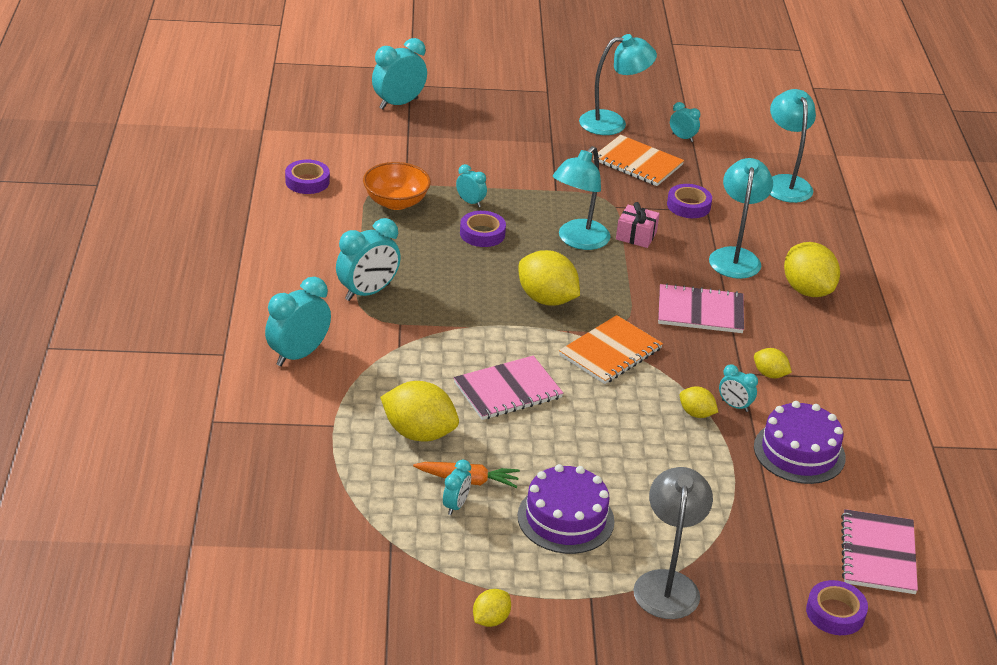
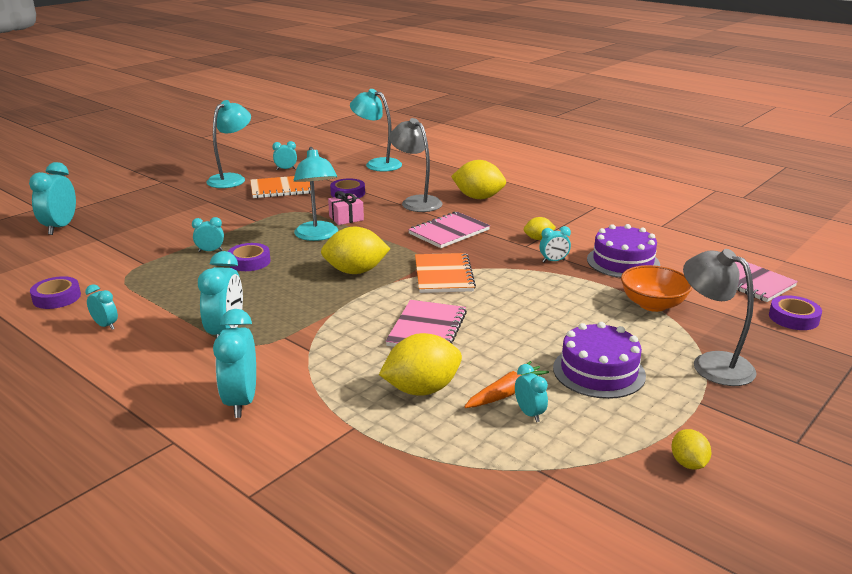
camera: 45 degrees left, 10 degrees down
(304, 230) = (105, 325): none -> turquoise clock
(396, 202) = (154, 275): orange bowl -> orange bowl (652, 304)
(696, 414) = (545, 276): yellow lemon -> none
(735, 256) = (416, 202): turquoise lamp -> grey lamp

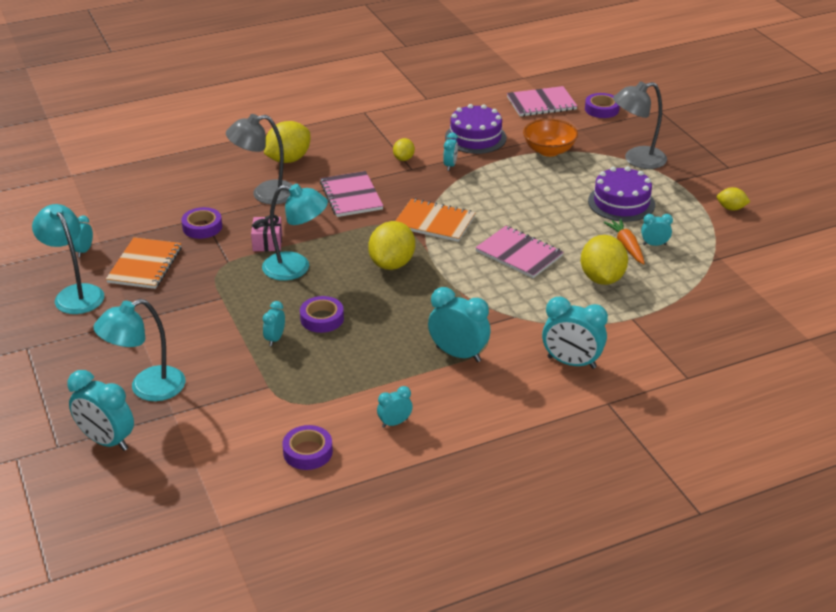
camera: 65 degrees left, 10 degrees up
(377, 164) = (135, 190): turquoise lamp -> turquoise lamp (147, 388)

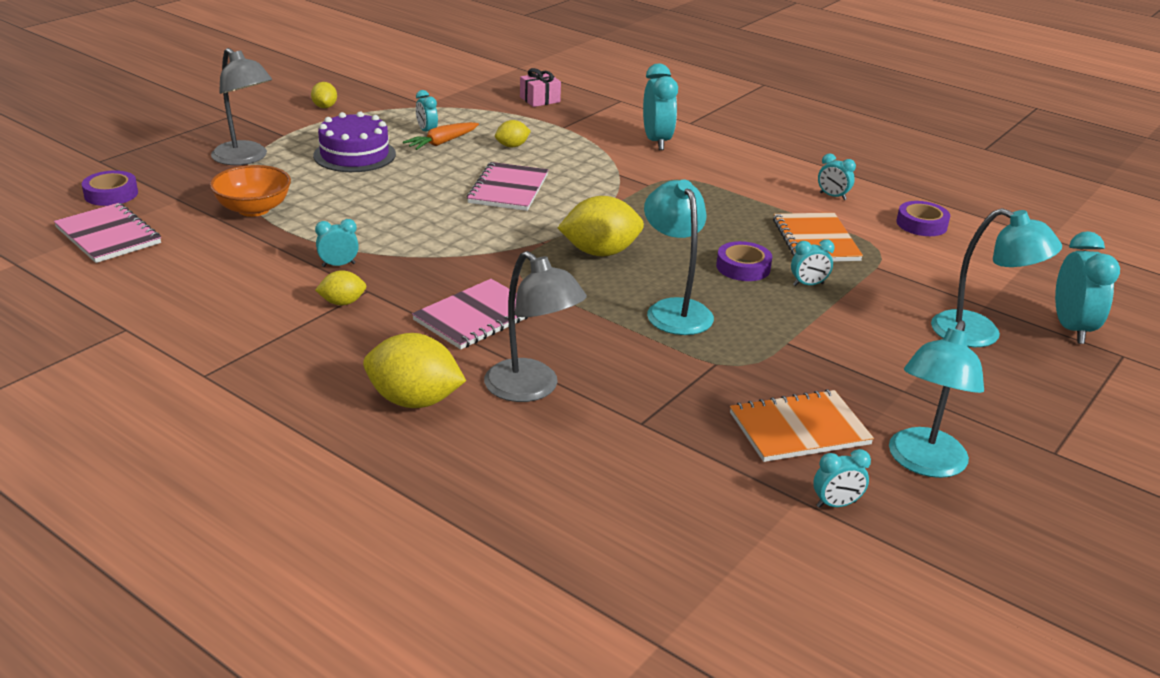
camera: 120 degrees left, 5 degrees down
(202, 227) = (665, 414): purple tape -> none
(267, 242) = (645, 347): pink gift -> pink gift (540, 99)
(434, 222) = (489, 246): orange notebook -> orange notebook (816, 240)
(458, 354) = (707, 188): turquoise clock -> none
(475, 137) = (244, 263): purple cake -> none
(602, 278) = (512, 146): yellow lemon -> yellow lemon, size x0.53

